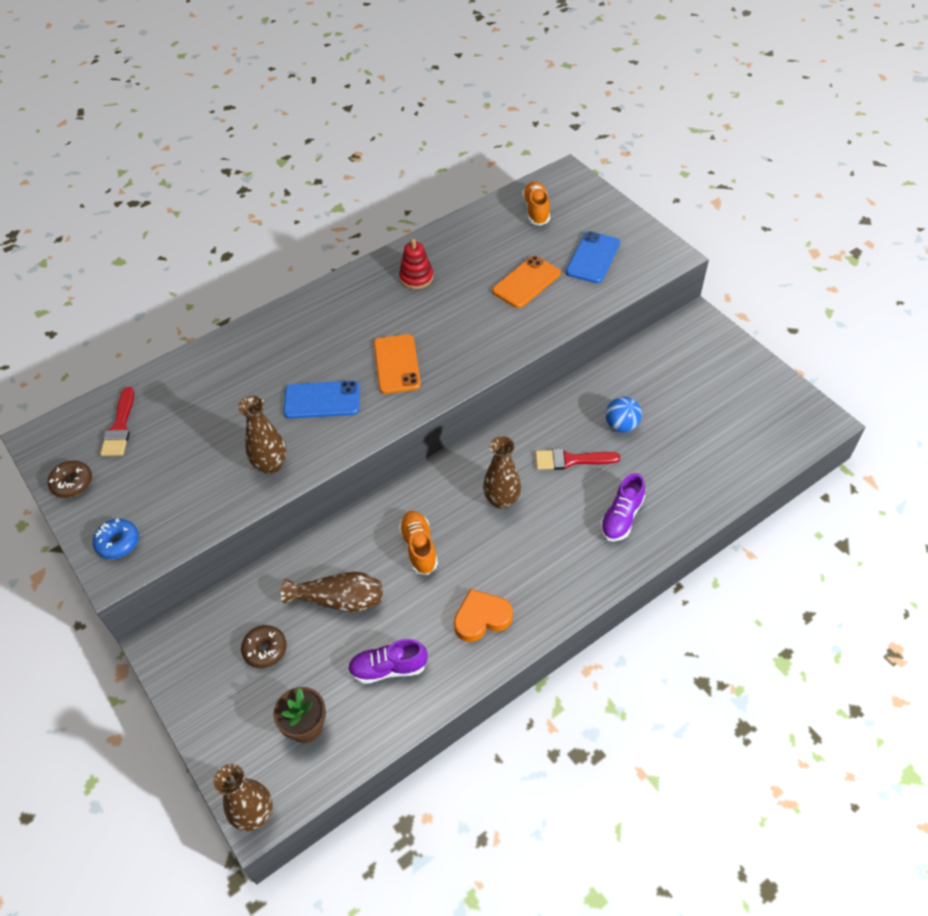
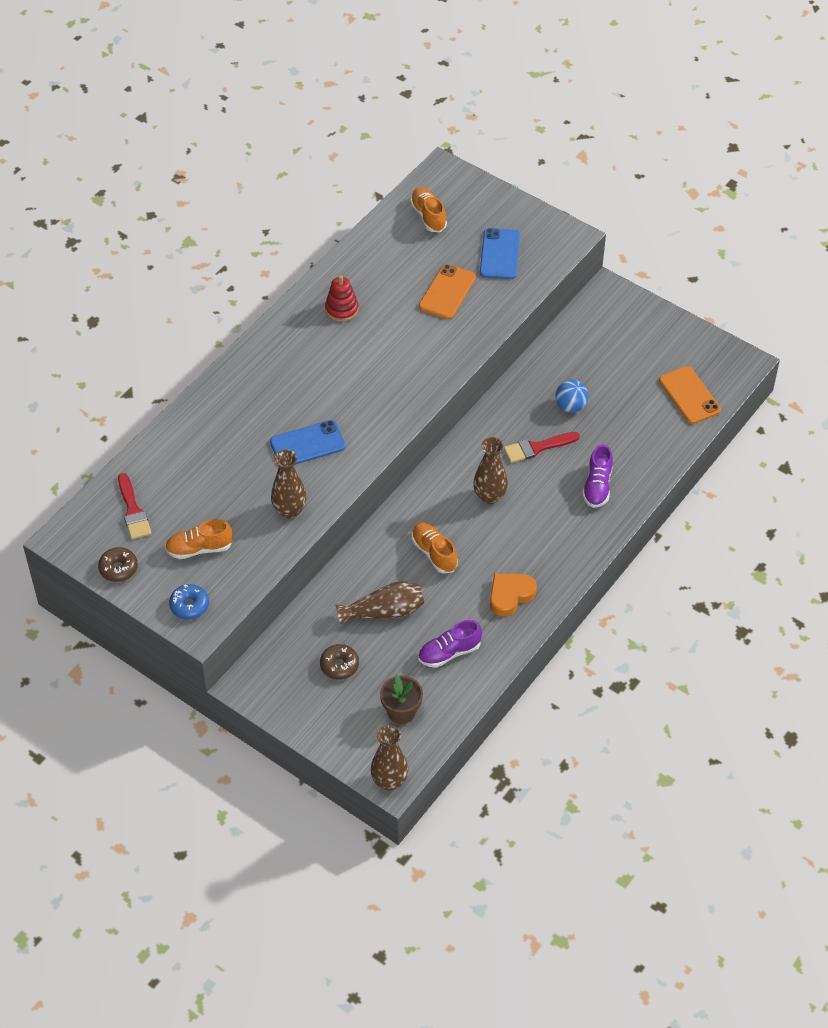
camera: 20 degrees left, 0 degrees up
(161, 482) = (199, 548): none -> orange shoe
(396, 364) = (360, 396): orange phone -> orange phone (689, 395)

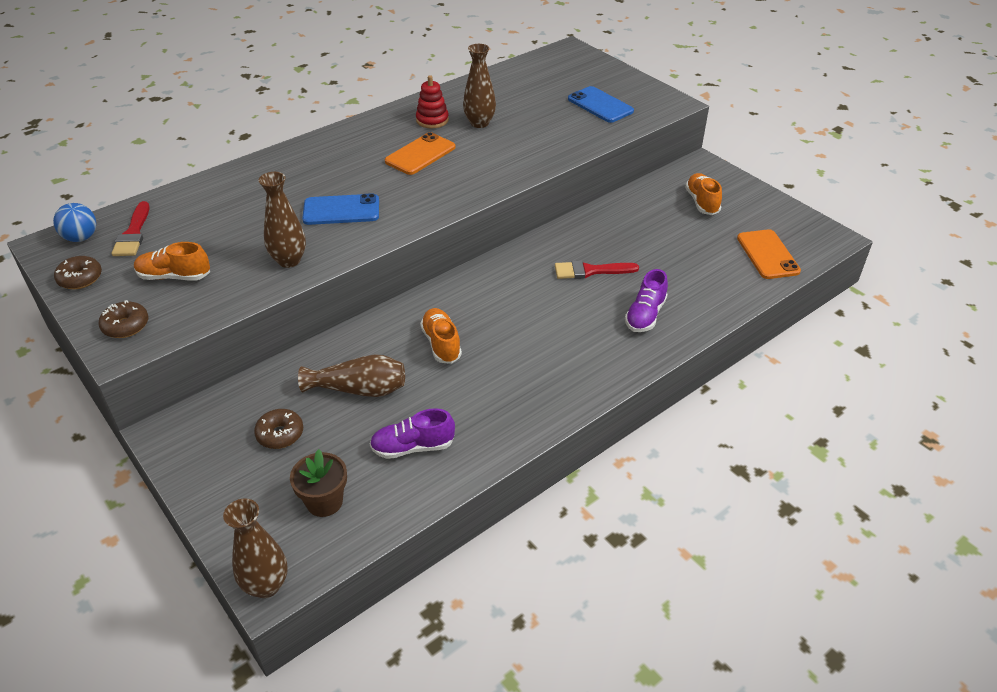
camera: 15 degrees right, 10 degrees down
(189, 606) = (126, 326): blue donut -> brown donut
(428, 216) = (544, 73): orange shoe -> orange shoe (702, 202)
(447, 292) = (538, 123): orange phone -> orange phone (420, 154)
(489, 496) = (524, 303): brown vase -> brown vase (479, 123)
(500, 254) = (600, 105): blue phone -> blue phone turned 60 degrees counterclockwise
(510, 595) = (509, 401): orange heart -> none
(570, 406) = (637, 243): blue ball -> blue ball (81, 238)

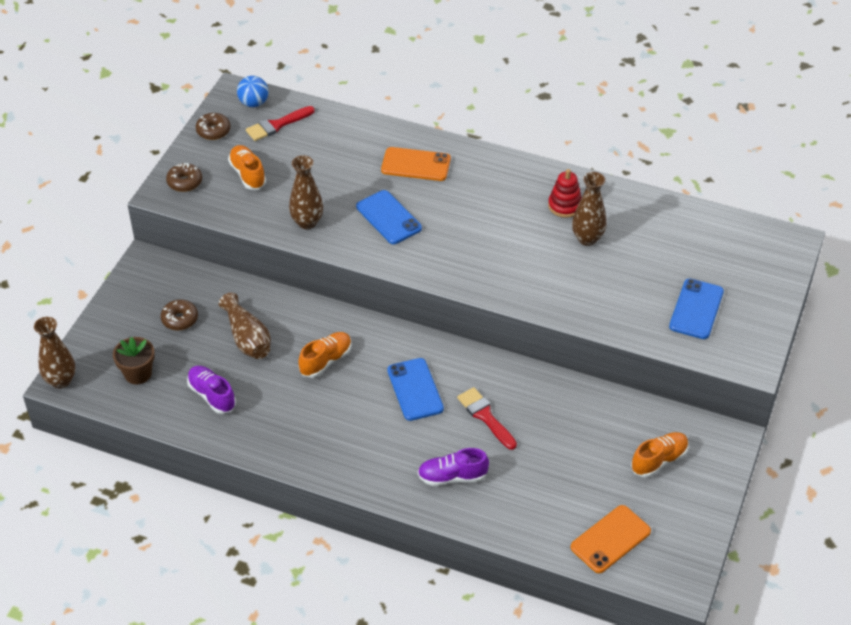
camera: 60 degrees right, 5 degrees up
(420, 154) = (504, 224): orange phone -> orange phone (416, 165)
(526, 300) = (415, 389): none -> blue phone

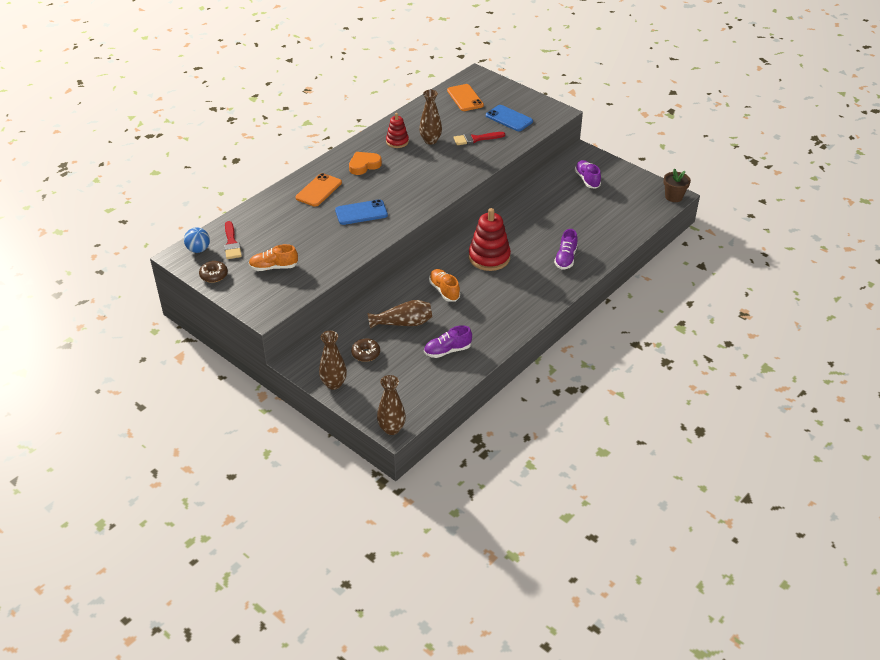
camera: 70 degrees left, 5 degrees down
(138, 373) = (407, 385): brown flower pot -> brown flower pot (673, 197)
(185, 182) = (259, 300): brown donut -> none
(307, 222) = (342, 249): brown vase -> brown vase (334, 384)
(415, 389) = (489, 257): blue phone -> red stacking toy
(485, 416) = (525, 234): red brush -> red brush (476, 139)
(492, 190) = (364, 165): none -> orange heart
(610, 539) = (635, 211): orange phone -> orange phone (465, 98)
(659, 460) = (587, 180): orange shoe -> purple shoe

